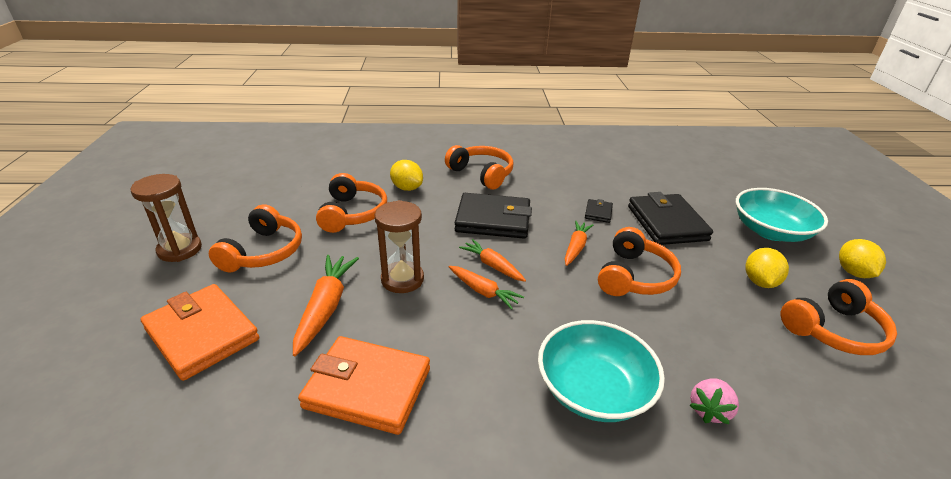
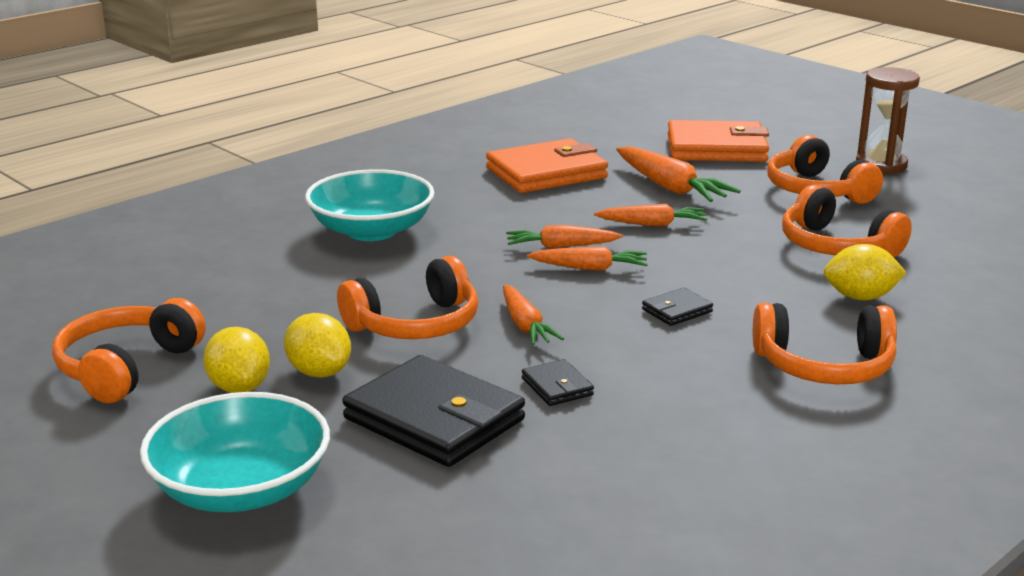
camera: 140 degrees right, 10 degrees down
(402, 279) = (652, 224): brown hourglass -> orange carrot
(493, 220) = (677, 311): black wallet -> black wallet, size x0.45
(634, 276) = (415, 324): orange headphones -> orange headphones turned 105 degrees counterclockwise
(709, 410) = (259, 255): pink strawberry -> none
(853, 272) = (81, 468): yellow lemon -> yellow lemon (319, 372)

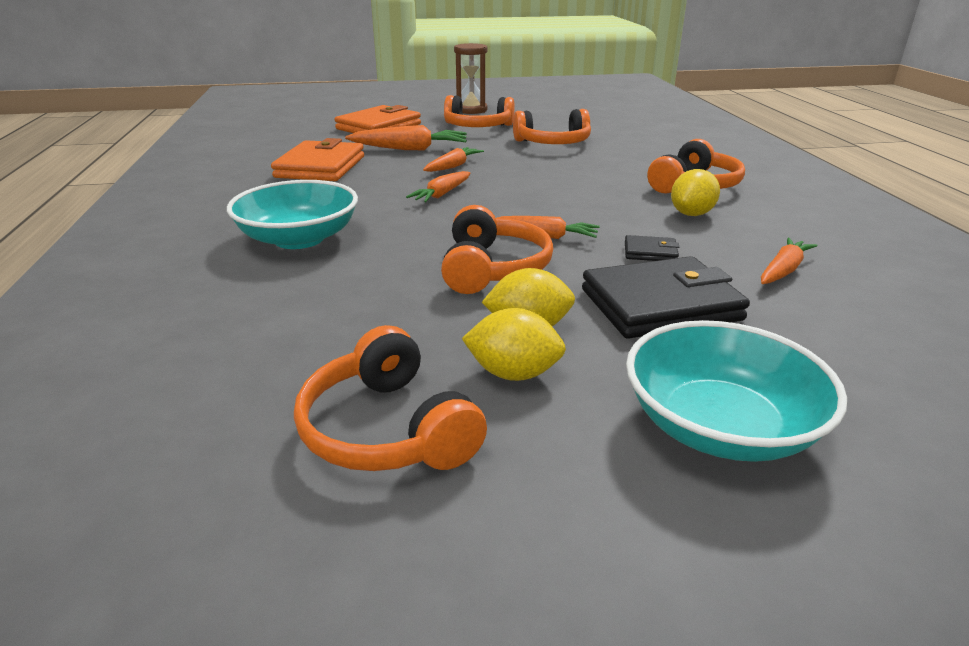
camera: 55 degrees left, 5 degrees up
(589, 268) = (487, 196): orange carrot -> orange carrot (783, 270)
(677, 311) = (582, 194): black wallet -> none
(860, 297) = (621, 156): yellow lemon -> yellow lemon (691, 214)

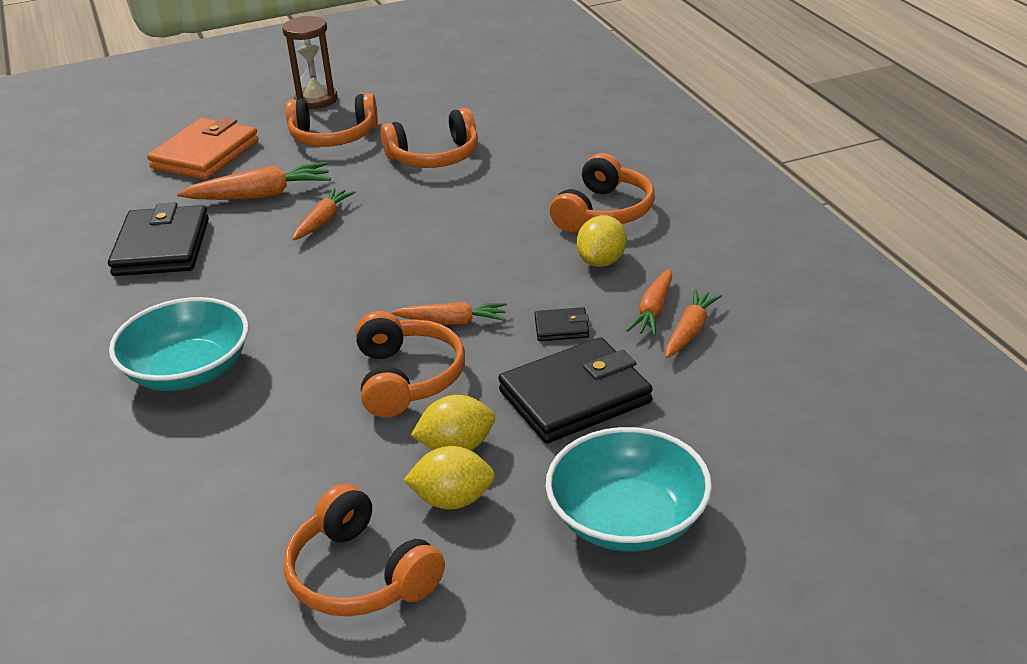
camera: 10 degrees left, 5 degrees up
(320, 167) = (161, 247): orange wallet -> black wallet
(442, 194) = (324, 273): orange carrot -> orange carrot (653, 310)

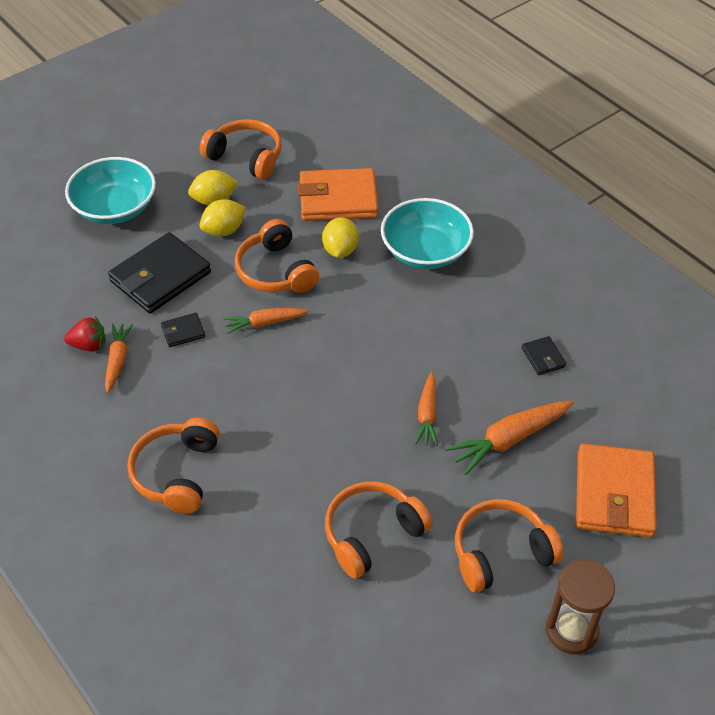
camera: 160 degrees right, 15 degrees up
(161, 247) = (543, 357): black wallet -> black wallet, size x0.45
(253, 465) = (338, 199): none -> orange wallet
(602, 261) = (167, 407): yellow lemon -> yellow lemon (340, 250)
(690, 331) = (89, 345): orange carrot -> red strawberry

